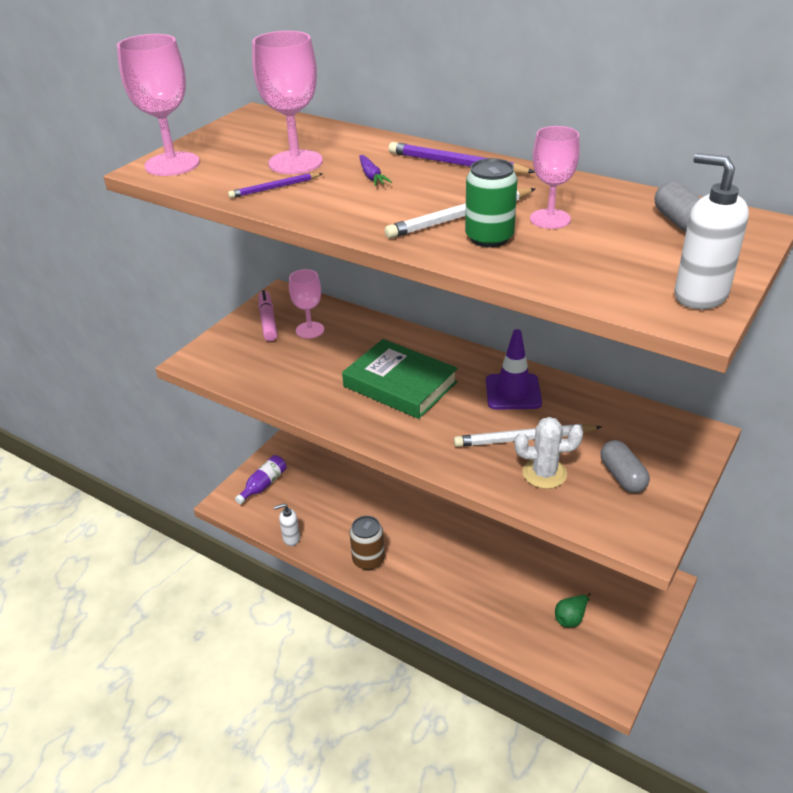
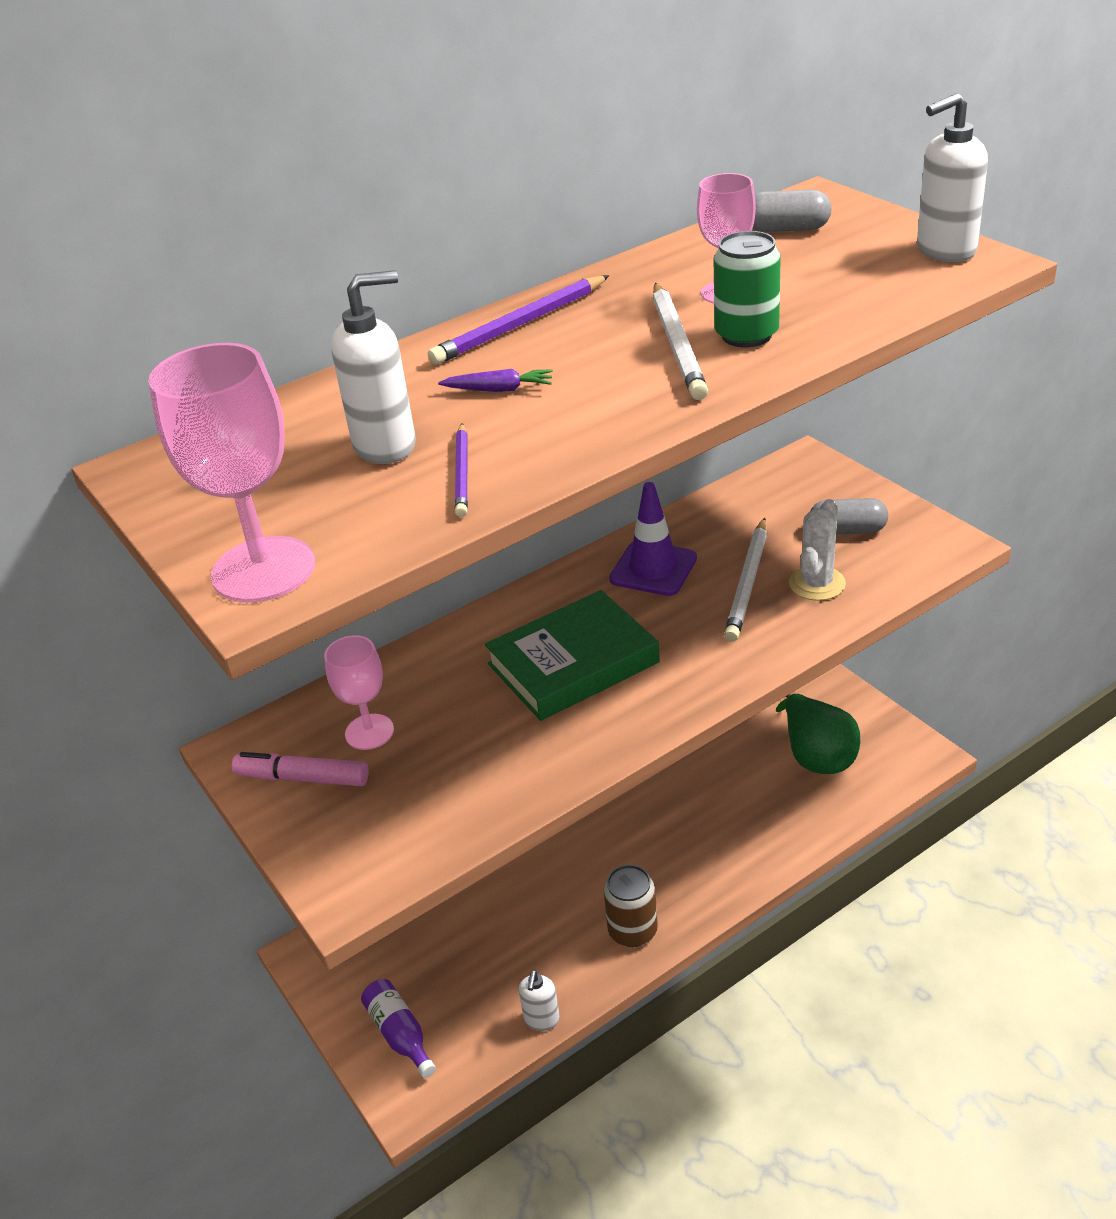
camera: 65 degrees left, 0 degrees up
(295, 162) = (386, 446): pink goblet -> white soap dispenser
(571, 618) = (816, 755): green pear -> green pear, size x1.91

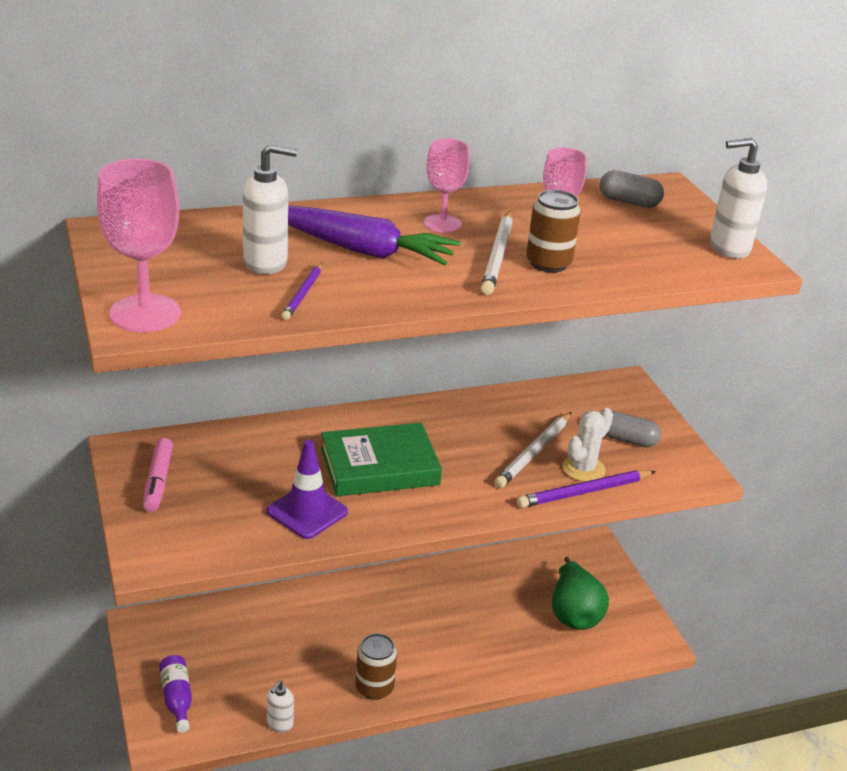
camera: 10 degrees right, 5 degrees down
(303, 778) = (158, 481): pink marker -> pink marker turned 120 degrees counterclockwise
(369, 732) = (217, 466): pink goblet -> pink goblet (442, 223)
(499, 389) = (361, 250): purple carrot -> purple carrot, size x2.48
(520, 325) = (403, 213): purple pencil -> purple pencil (584, 492)
(653, 569) = (472, 422): purple traffic cone -> purple traffic cone (307, 512)
(746, 335) = (548, 263): green can -> brown can

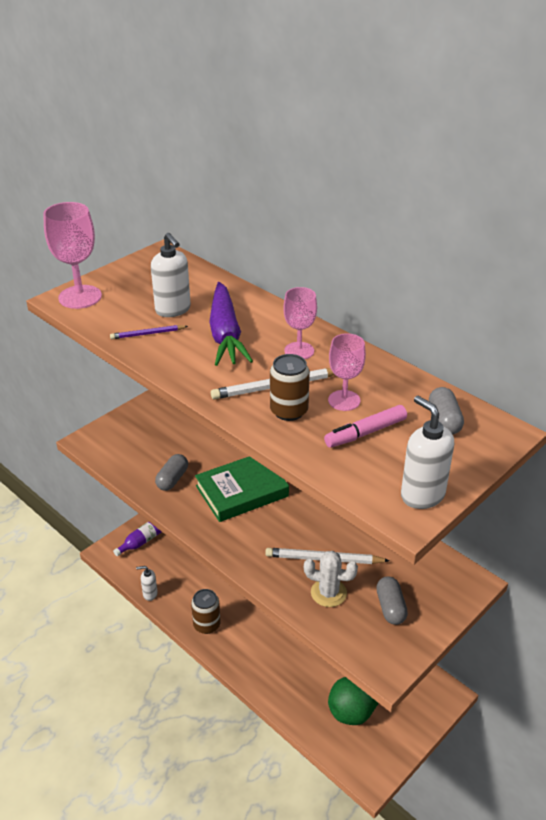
camera: 65 degrees right, 5 degrees up
(158, 481) = (156, 414): pink marker -> pink marker (365, 433)
(307, 512) = (172, 479): purple traffic cone -> grey capsule
(379, 466) = (242, 491): green book -> green book turned 75 degrees counterclockwise
(584, 492) = (300, 603): purple pencil -> none

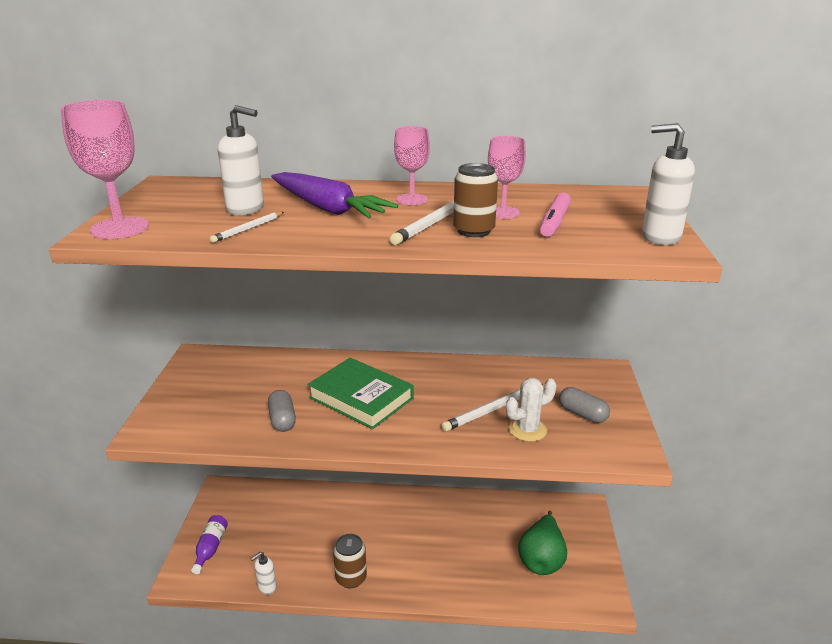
camera: 40 degrees left, 10 degrees down
(147, 334) = (248, 229): purple pencil -> white pencil
(242, 491) = (361, 398): green book -> green book turned 75 degrees counterclockwise
(444, 421) = (590, 200): grey capsule -> none

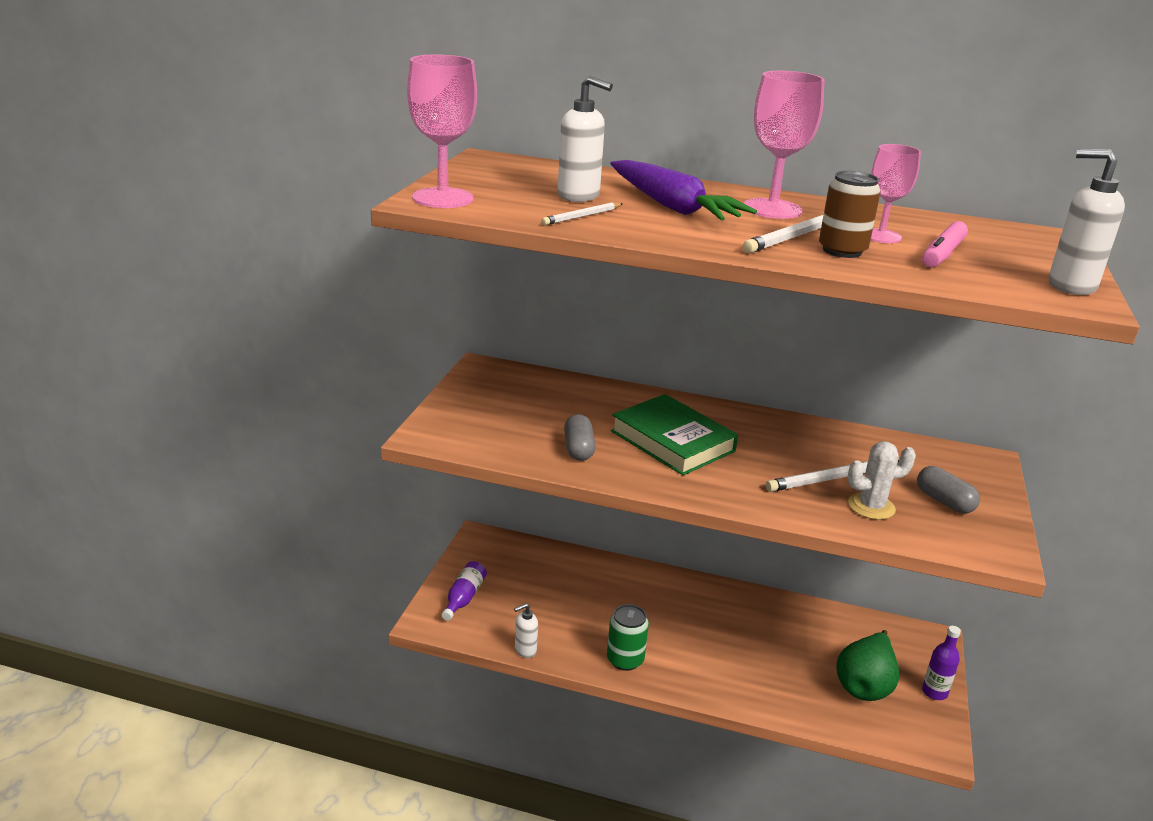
camera: 10 degrees right, 0 degrees up
(351, 578) = (625, 660): brown can -> green can
(412, 199) = (772, 209): pink goblet -> pink goblet, size x1.55
(594, 554) = (934, 692): none -> purple bottle

